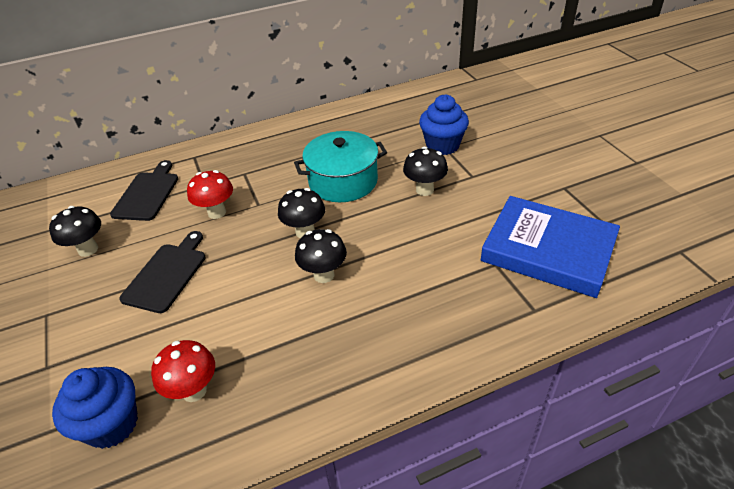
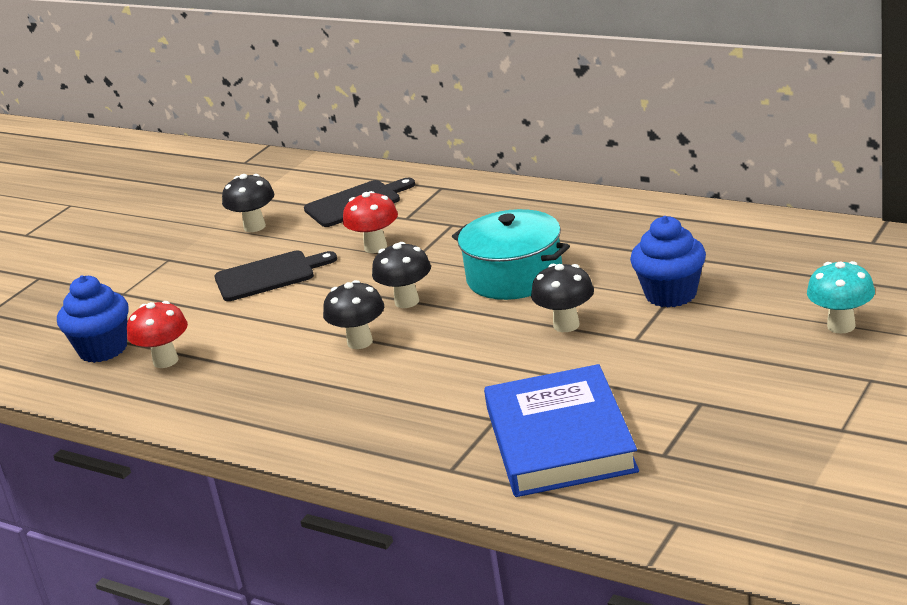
camera: 55 degrees right, 15 degrees down
(541, 119) = (841, 326): none -> turquoise mushroom

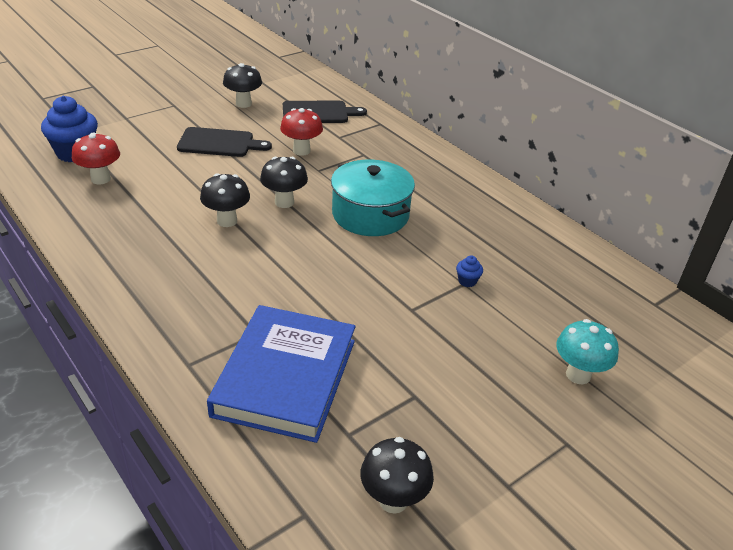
camera: 15 degrees right, 10 degrees up
(566, 325) = (372, 273): black mushroom -> black mushroom (393, 500)
(671, 294) = (467, 281): blue cupcake -> blue cupcake, size x0.43

